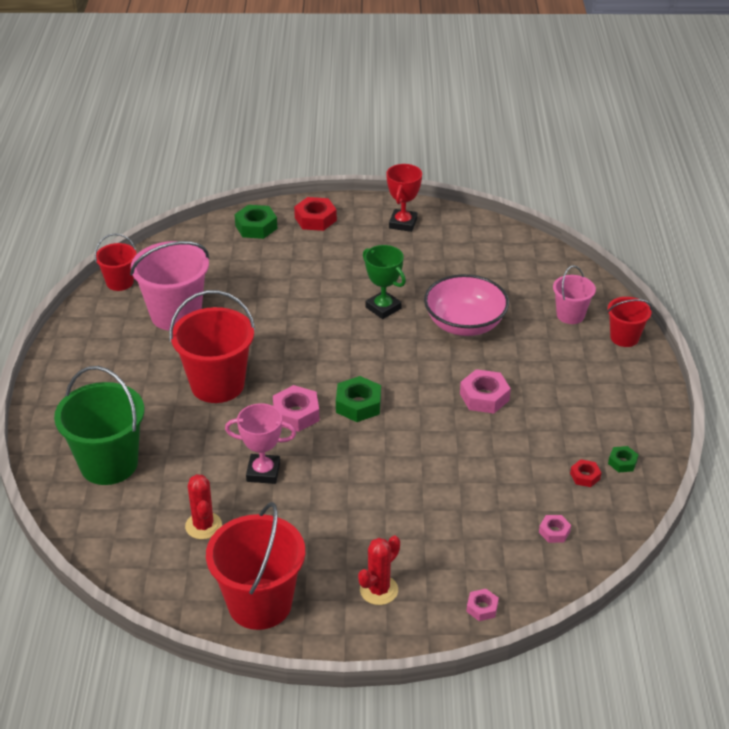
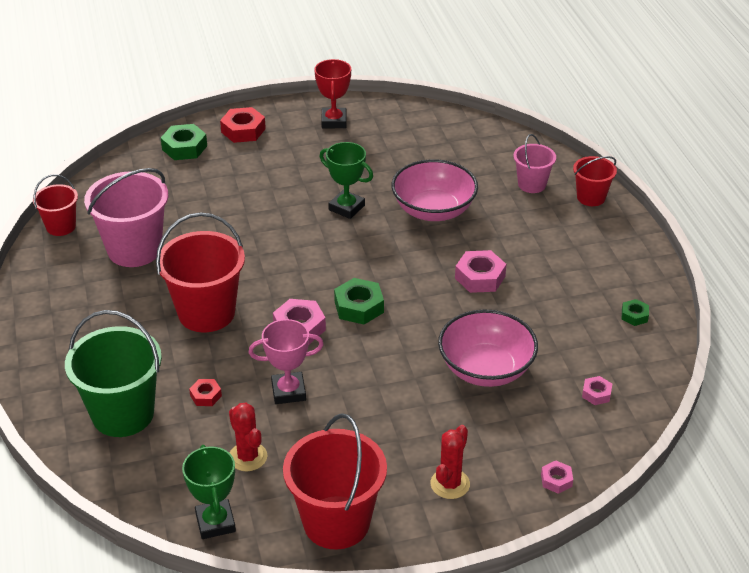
camera: 15 degrees left, 0 degrees up
(152, 580) = (215, 522): none -> green trophy
(455, 486) = (486, 369): none -> pink bowl
(585, 476) = (605, 335): red nut -> red nut (206, 396)

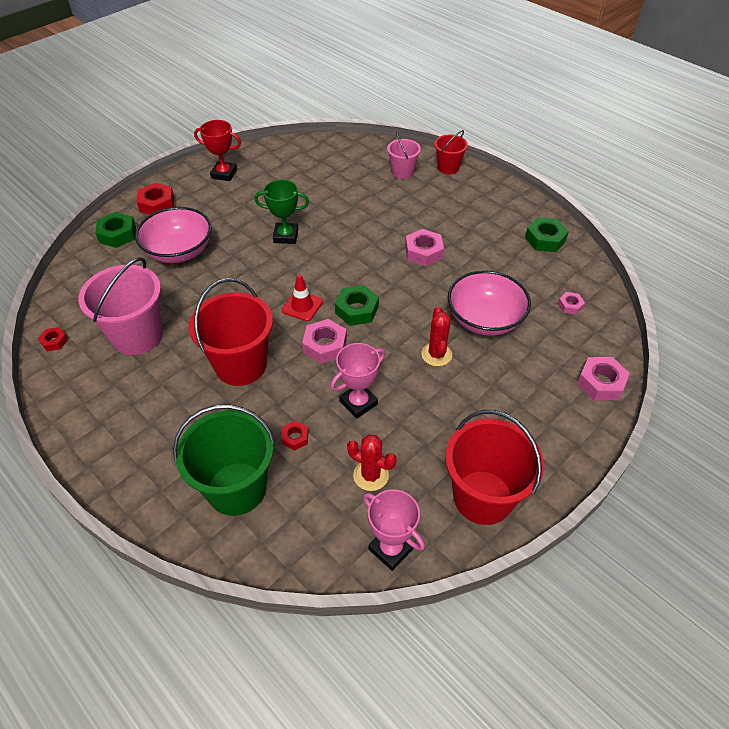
camera: 30 degrees left, 10 degrees up
(61, 226) = (54, 342): red bucket -> red nut
(215, 522) = (391, 549): green trophy -> pink trophy
(307, 282) = (302, 306): none -> red traffic cone
(334, 121) = (224, 174): red trophy -> red trophy turned 45 degrees counterclockwise
(433, 210) = (351, 215): pink bowl -> pink bowl (179, 251)
(450, 484) = (535, 422): red cactus -> red cactus (436, 354)
(556, 480) = (600, 383): pink nut -> pink nut, size x1.77
(634, 316) = (545, 239): green nut -> green nut, size x1.77

